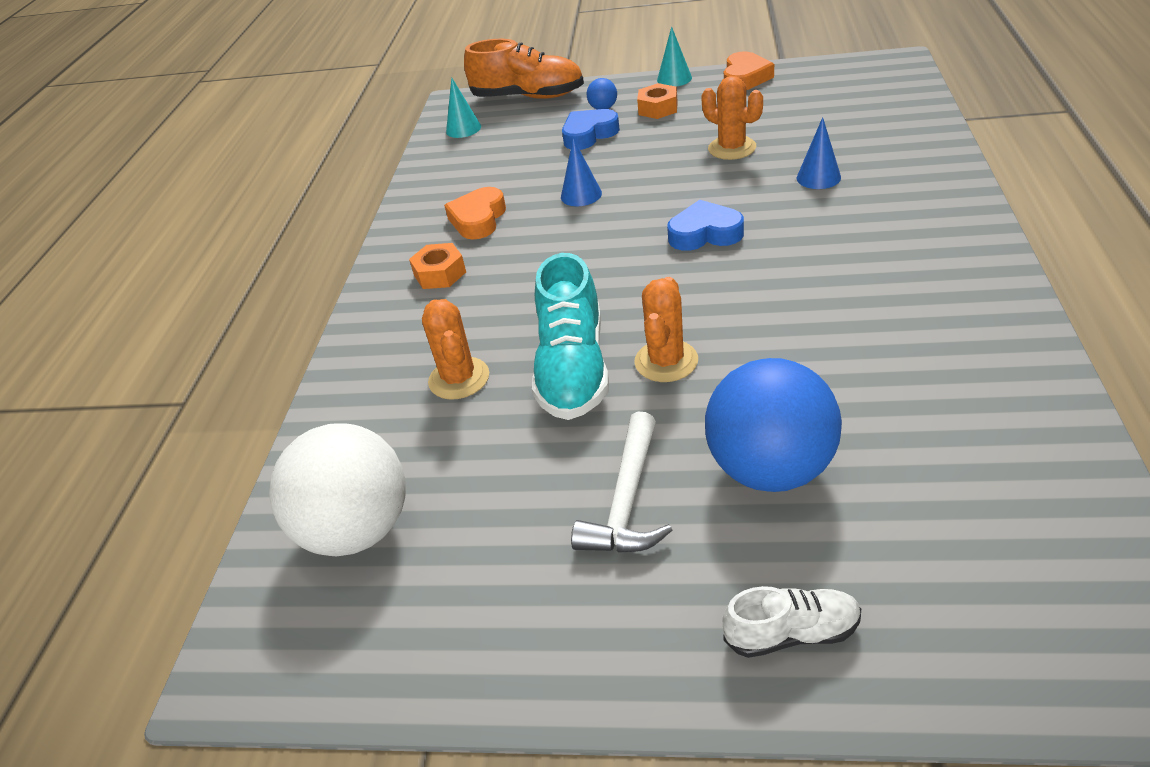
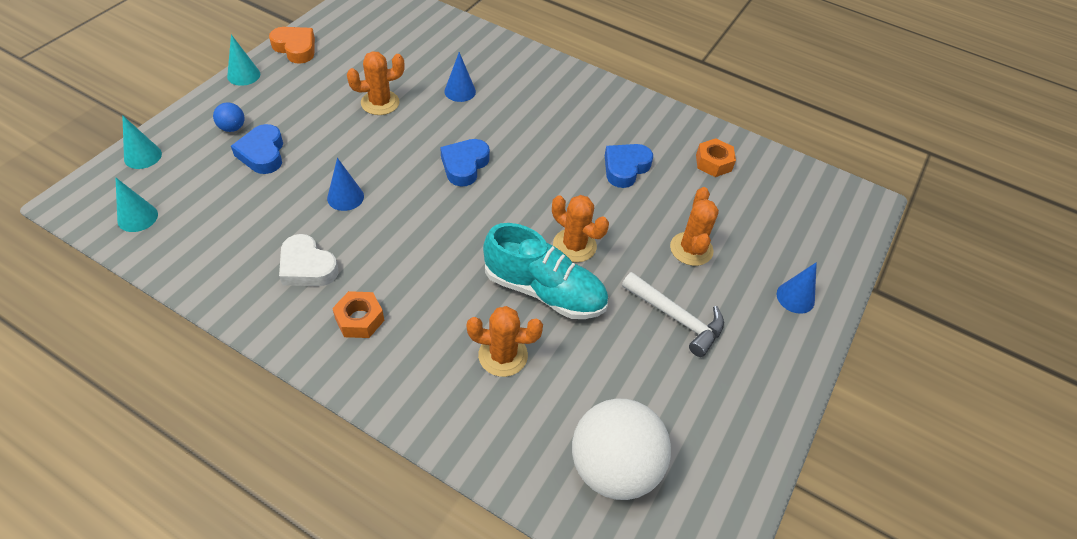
camera: 75 degrees left, 10 degrees up
(478, 219) = (307, 267): orange heart -> white heart
(528, 97) = (143, 156): orange shoe -> turquoise cone
(658, 108) = (276, 104): orange nut -> orange nut (713, 163)
(770, 469) = (691, 249): blue ball -> orange cactus
(791, 633) = (795, 297): white shoe -> blue cone
(856, 346) = (625, 168): none -> blue heart

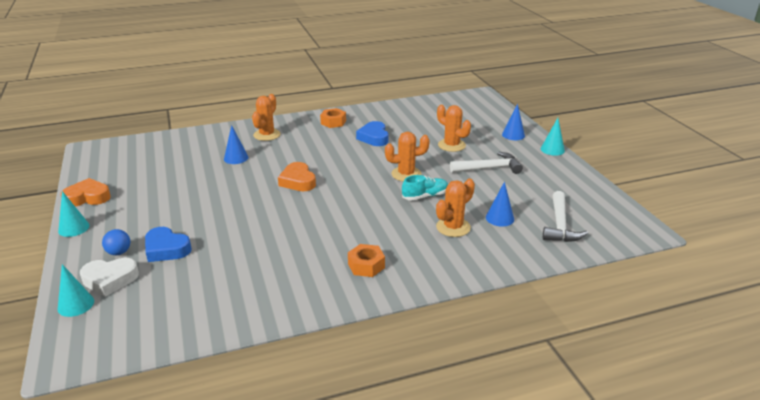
camera: 45 degrees left, 20 degrees down
(137, 217) = (137, 329): turquoise cone -> turquoise cone (552, 149)
(307, 267) = (296, 269): white heart -> white heart (110, 280)
(345, 197) = (258, 232): blue cone -> blue cone (499, 218)
(380, 103) = (198, 187): orange cactus -> orange cactus (267, 135)
(464, 165) = (298, 181): blue heart -> orange heart
(544, 291) = (425, 196): turquoise shoe -> turquoise shoe, size x0.55
(613, 468) = (560, 225): white ball -> white hammer
(713, 163) = (405, 115): orange nut -> orange nut (333, 122)

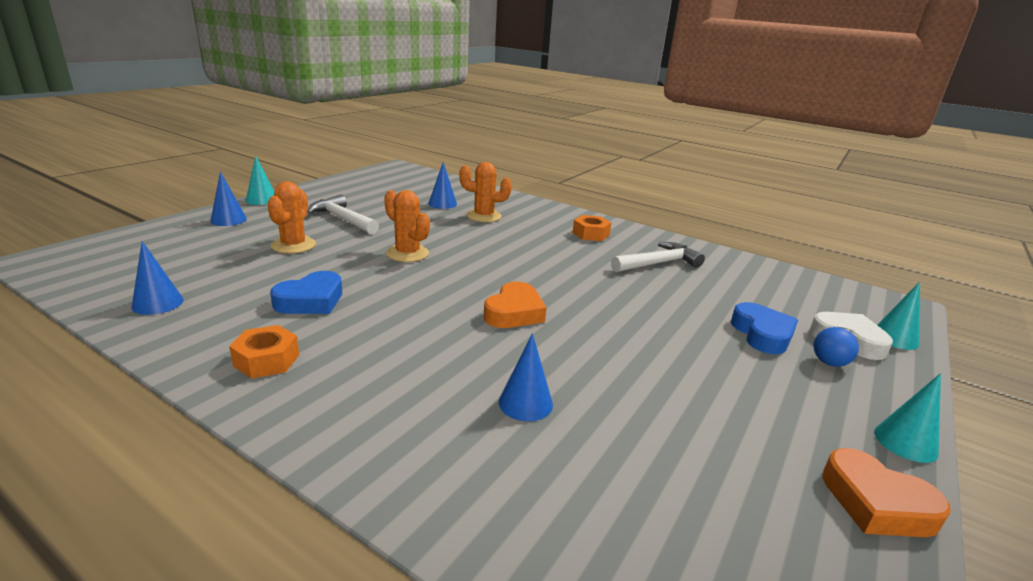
camera: 130 degrees left, 5 degrees down
(267, 135) = (396, 416): orange cactus -> none
(407, 110) = (158, 303): none -> blue cone
(425, 196) = (445, 235): turquoise shoe -> none
(560, 225) = (424, 186): white hammer -> white hammer (658, 263)

